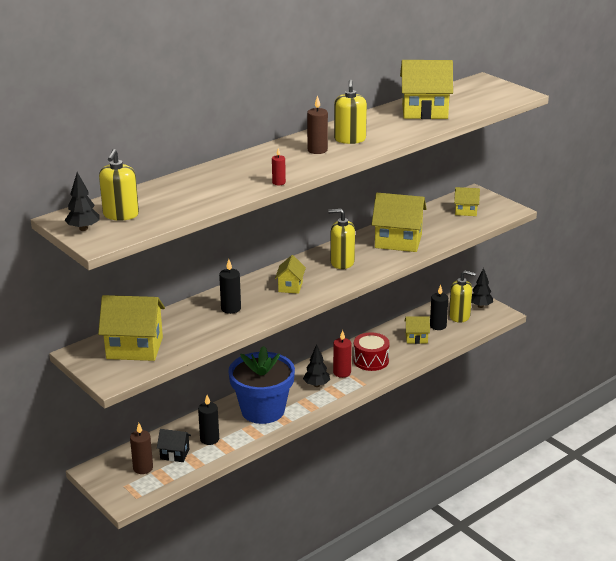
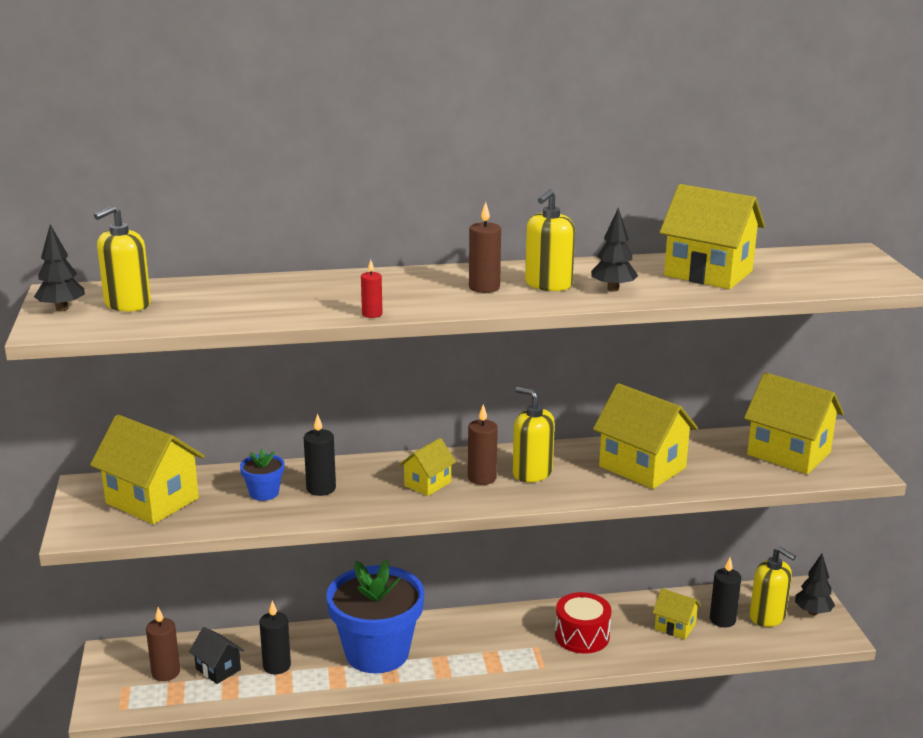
camera: 30 degrees right, 5 degrees down
(199, 322) = (264, 493): none -> blue flower pot
(316, 385) = (477, 644): black tree -> black tree (613, 289)
(317, 274) = (482, 478): none -> brown candle
(342, 373) = (527, 639): red candle -> none
(466, 211) = (788, 454): yellow house -> yellow house, size x1.88

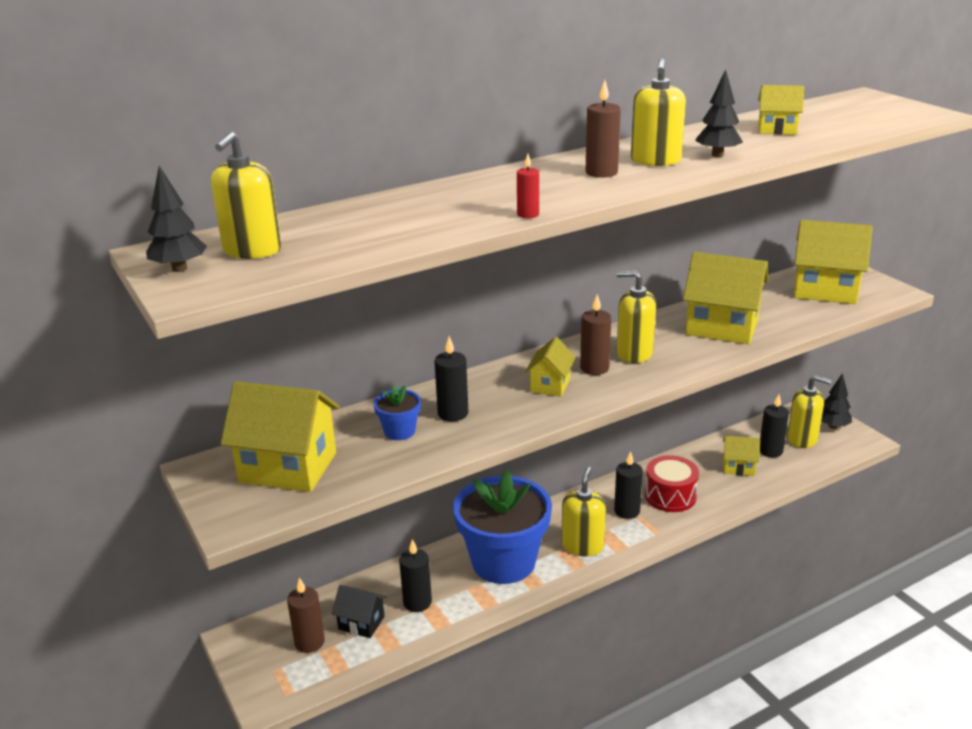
camera: 20 degrees left, 5 degrees up
(460, 658) = (582, 546): none -> yellow soap dispenser
(527, 639) = (627, 511): none -> black candle
(708, 273) = (777, 129): yellow house -> yellow house, size x0.53

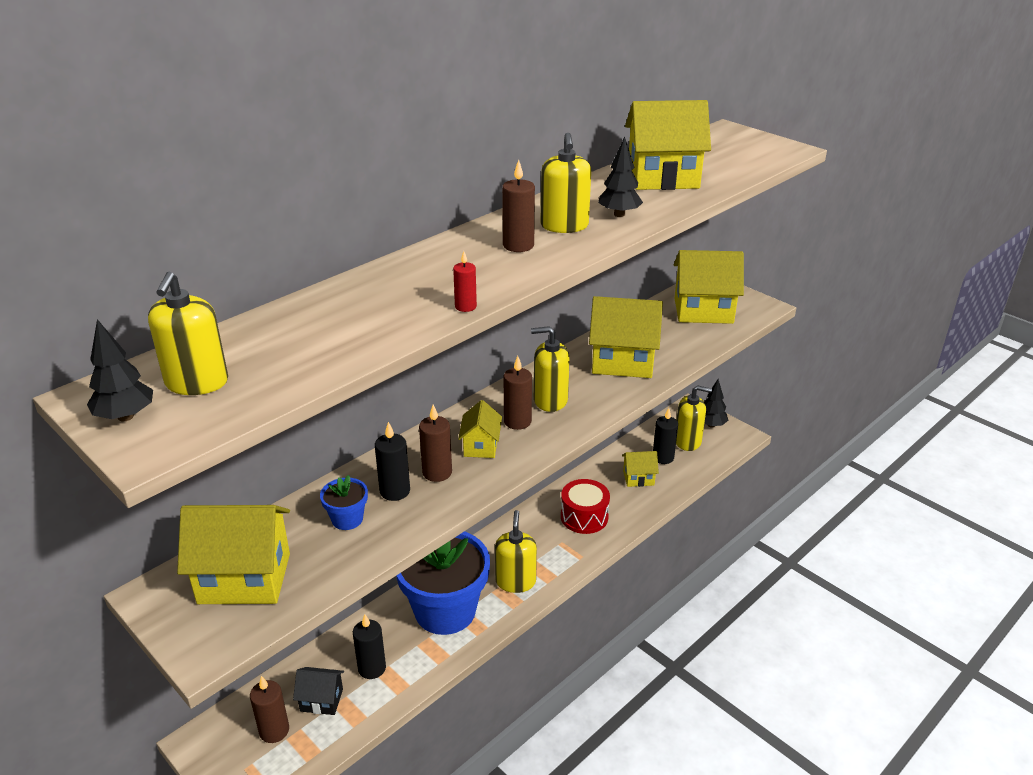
camera: 15 degrees left, 5 degrees up
(499, 403) = (437, 472): none -> brown candle
(627, 511) = (548, 539): black candle -> none
(777, 129) = (663, 178): yellow house -> yellow house, size x1.88

